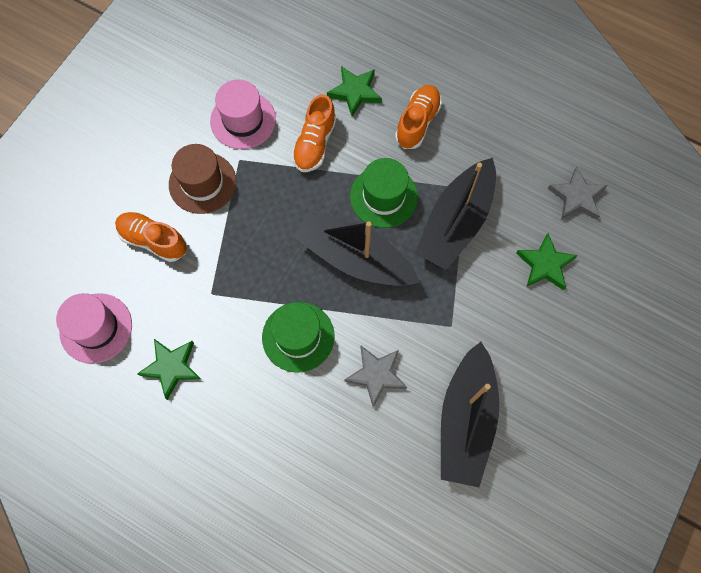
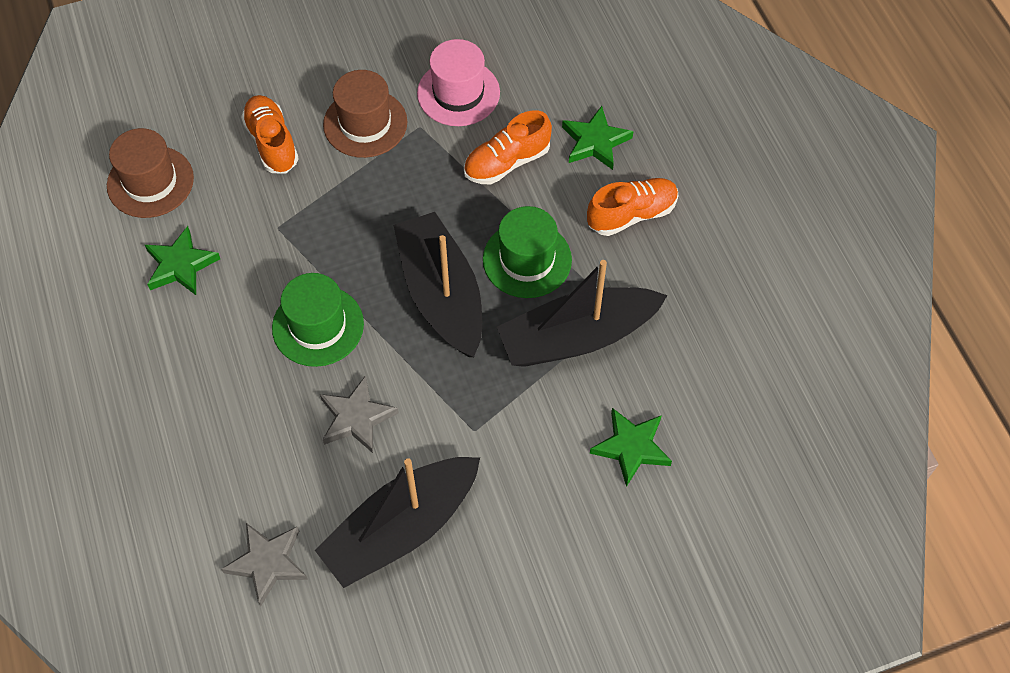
camera: 40 degrees right, 10 degrees down
(96, 328) = (150, 182): pink hat -> brown hat
(576, 197) = (733, 408): grey star -> grey star (267, 563)

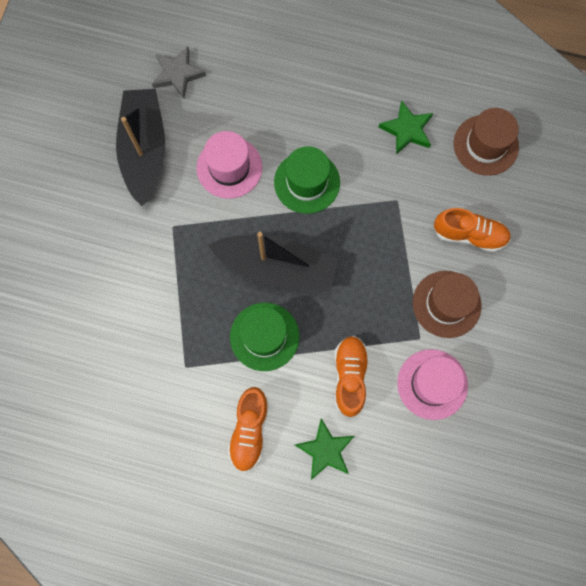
camera: 125 degrees right, 15 degrees up
(356, 418) = (229, 167): grey star -> pink hat
(577, 337) = (187, 328): black boat -> none
(631, 447) = (94, 307): green star -> none

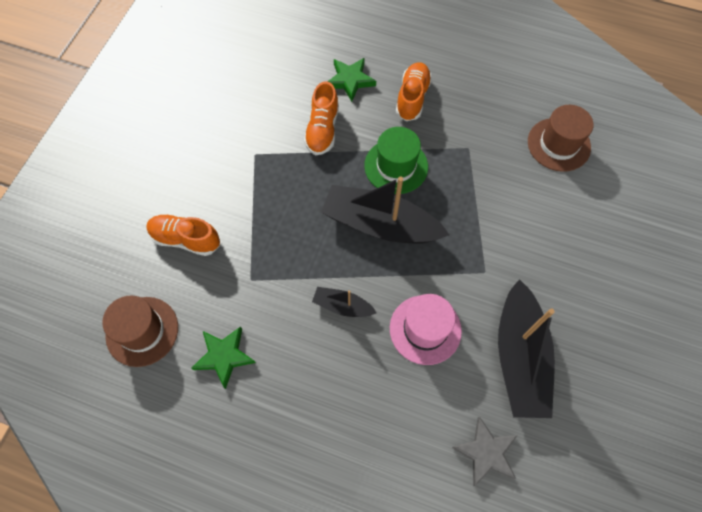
camera: 175 degrees left, 10 degrees down
(307, 182) = (342, 306): green hat -> black boat
(432, 384) = (252, 119): pink hat -> none
(446, 304) = (224, 180): brown hat -> brown hat (558, 144)

